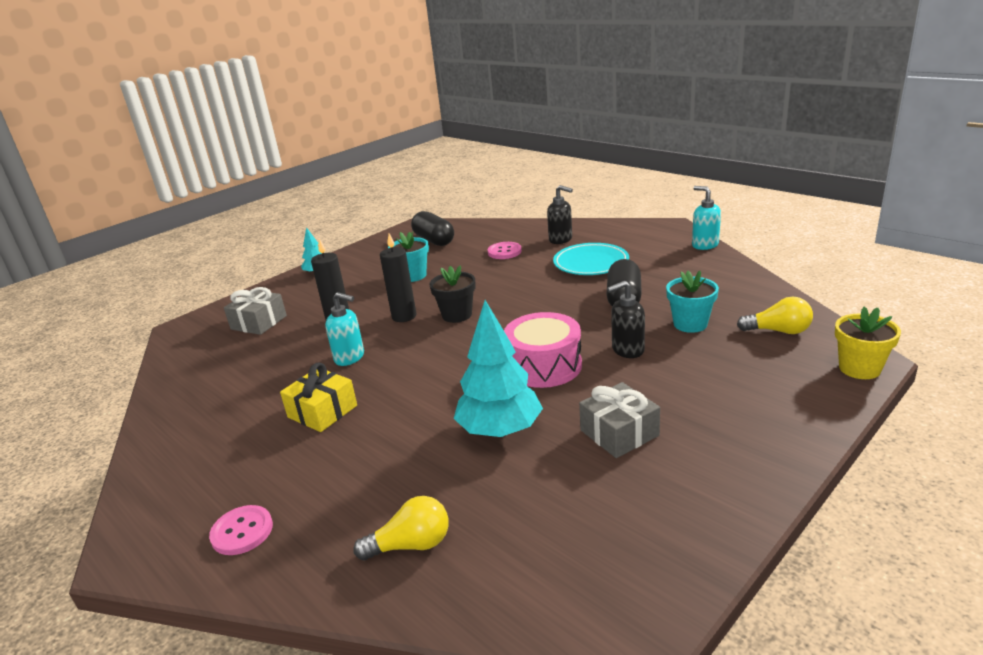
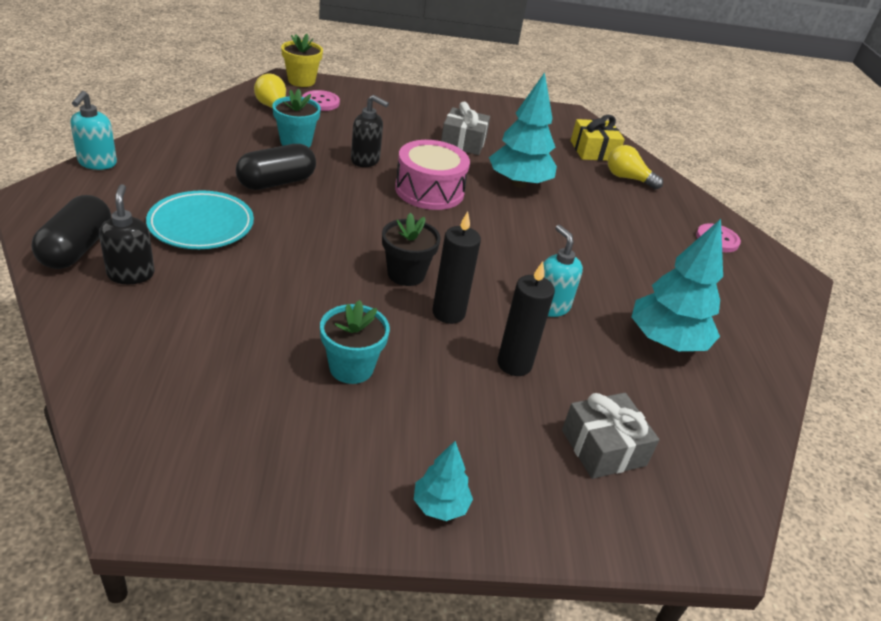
camera: 145 degrees left, 10 degrees up
(250, 390) = (666, 342): none -> turquoise tree
(322, 411) = (617, 274): yellow gift -> yellow gift (593, 151)
(434, 240) = (207, 423): black capsule -> black capsule (77, 249)
(504, 252) = (208, 312): pink button -> pink button (320, 102)

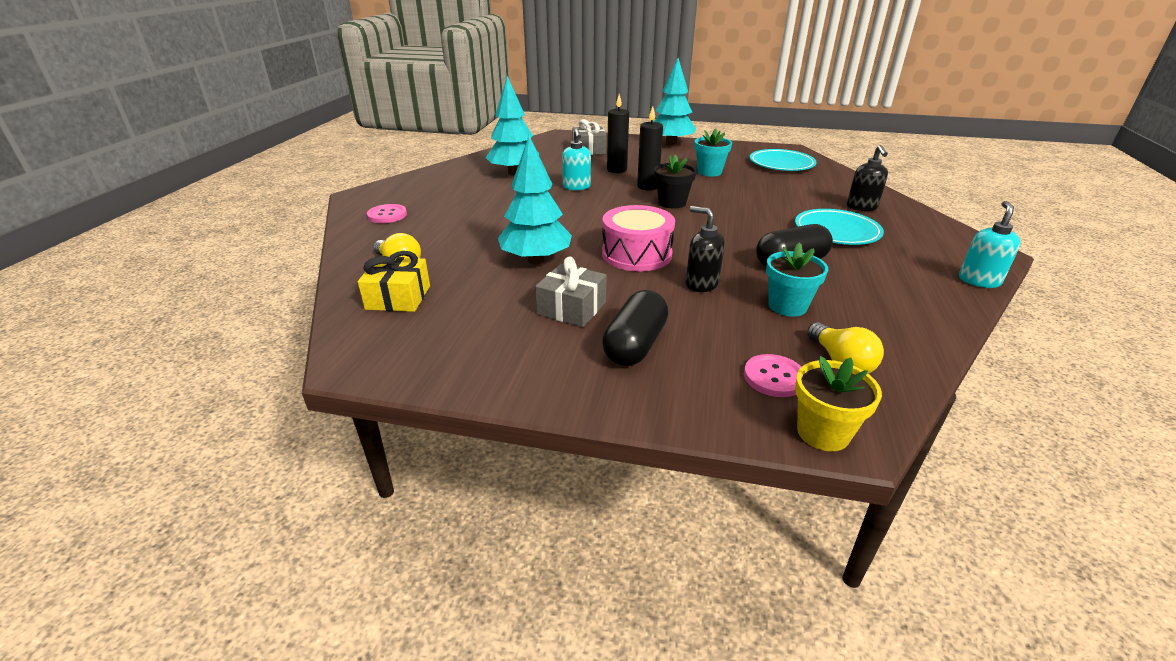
camera: 160 degrees left, 5 degrees down
(77, 249) = (913, 220): black capsule -> black capsule (635, 345)
(200, 413) = (781, 164): none -> turquoise plate
(440, 506) = (671, 144): turquoise tree -> turquoise tree, size x1.95

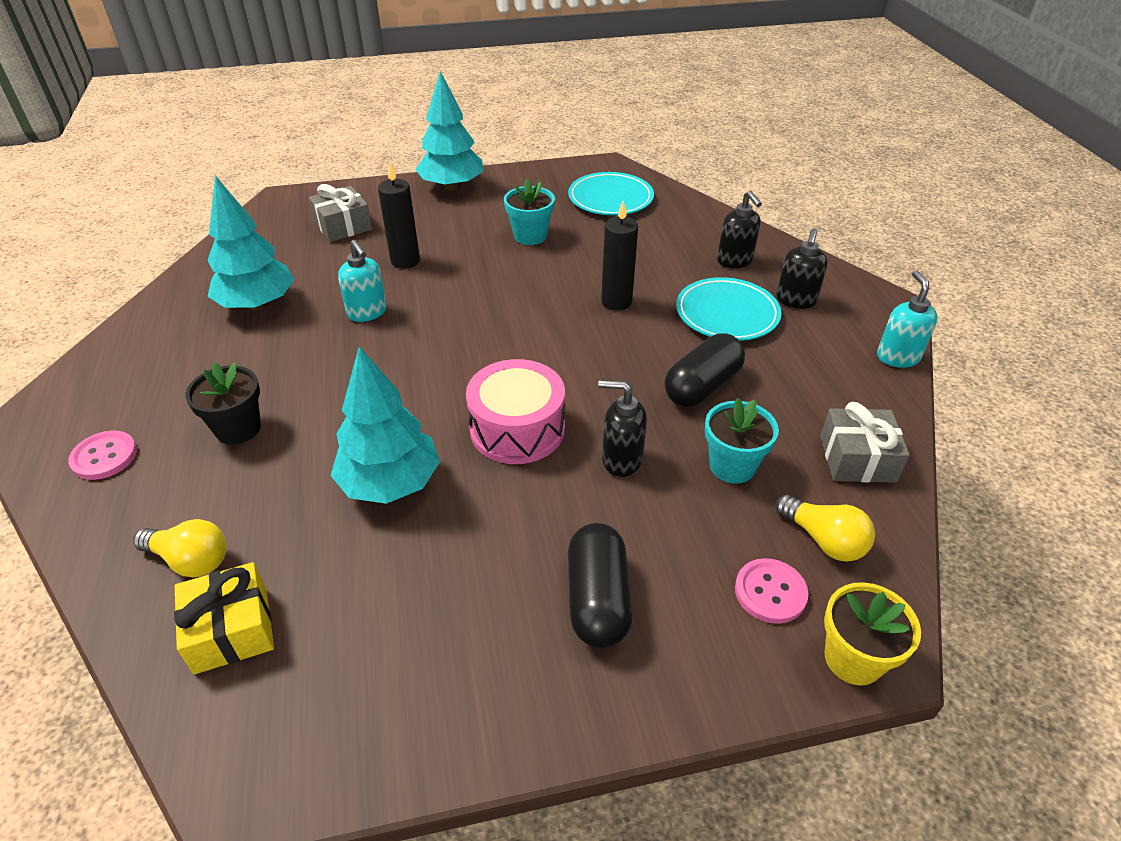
camera: 25 degrees left, 10 degrees up
(571, 308) = (487, 562): grey gift -> grey gift (857, 459)
(647, 187) = (465, 287): black candle -> black candle (616, 302)
(672, 203) = (512, 312): black flower pot -> black flower pot (238, 428)
(902, 235) = (795, 300): none -> black soap dispenser

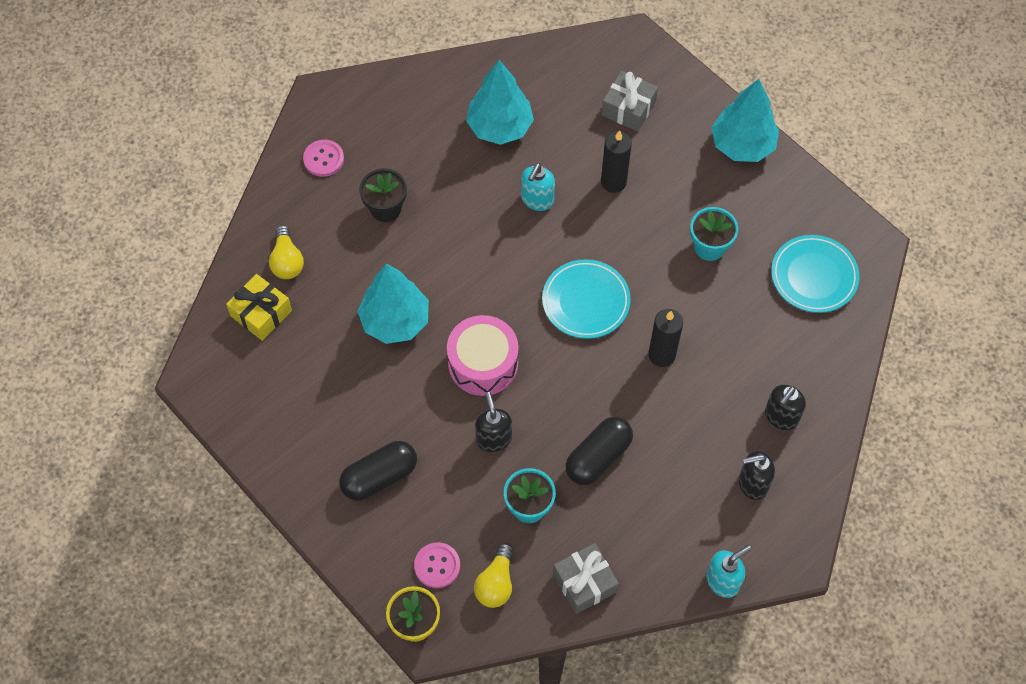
camera: 60 degrees right, 20 degrees up
(702, 386) = (598, 457): black capsule -> black capsule turned 60 degrees counterclockwise
(727, 314) = (698, 440): turquoise plate -> turquoise plate (586, 301)

